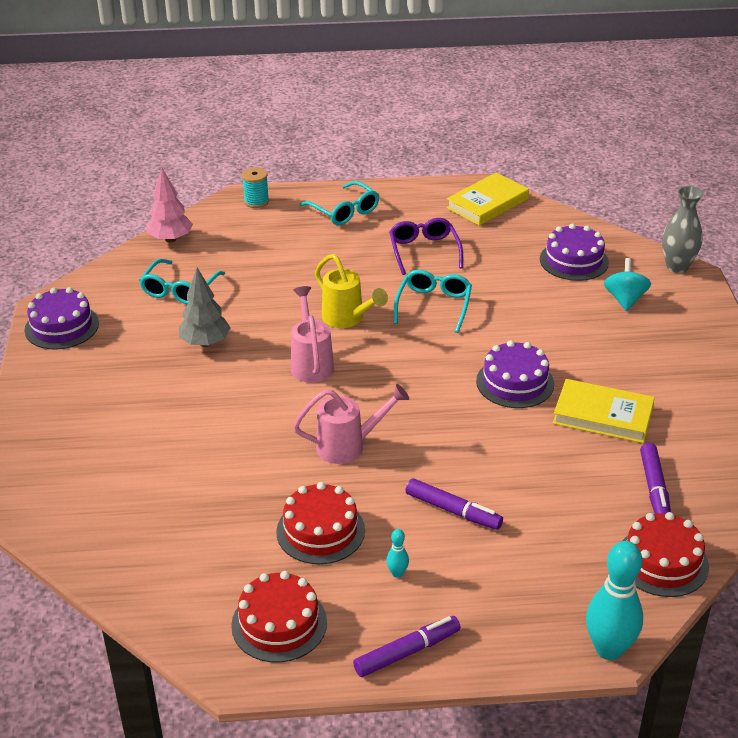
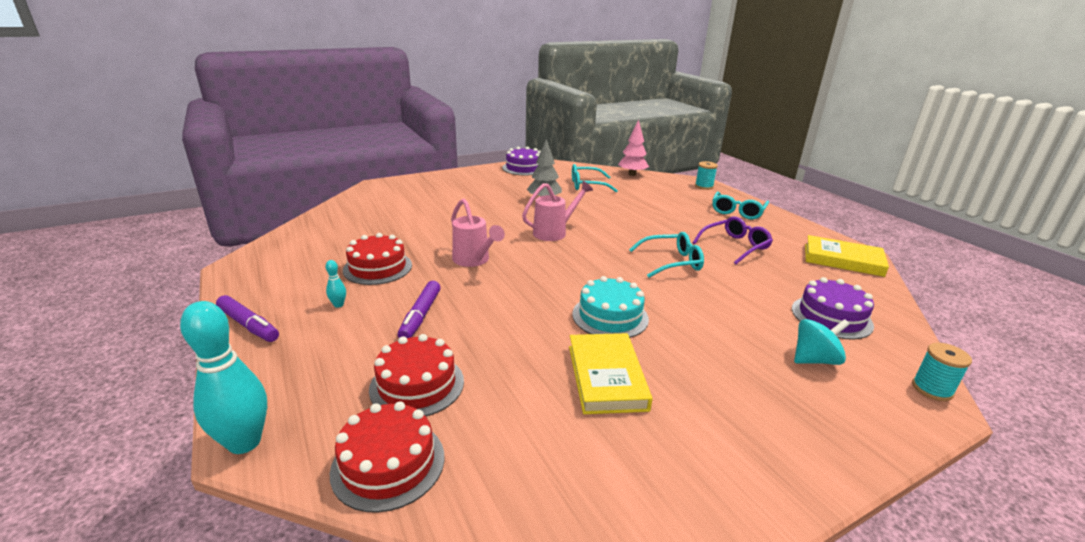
camera: 65 degrees right, 10 degrees down
(279, 623) = (280, 271): red cake -> red cake (417, 385)
(347, 319) = (616, 234): yellow watering can -> none
(515, 382) = (610, 316): purple cake -> turquoise cake
(654, 489) = (510, 436): purple marker -> none
(677, 266) = (932, 389): grey vase -> turquoise spool

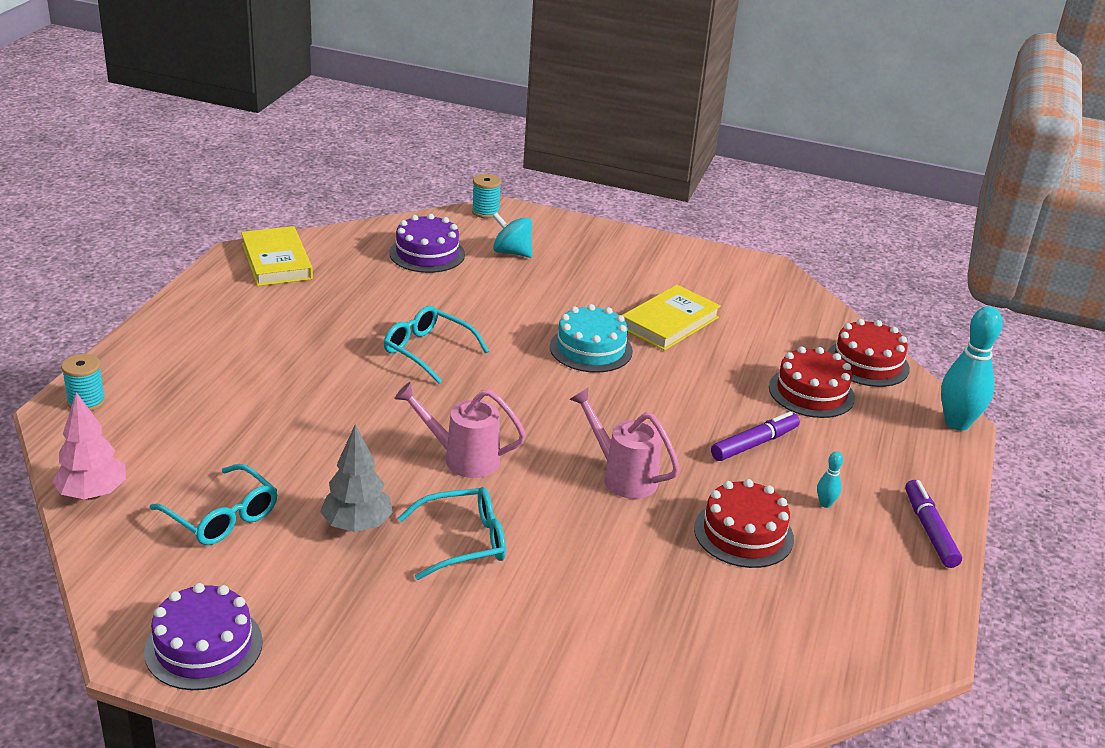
camera: 135 degrees left, 5 degrees up
(474, 261) = (622, 476): pink watering can -> pink watering can turned 60 degrees counterclockwise
(734, 246) = (324, 325): purple glasses -> none
(737, 211) = (185, 348): turquoise glasses -> turquoise glasses (463, 542)

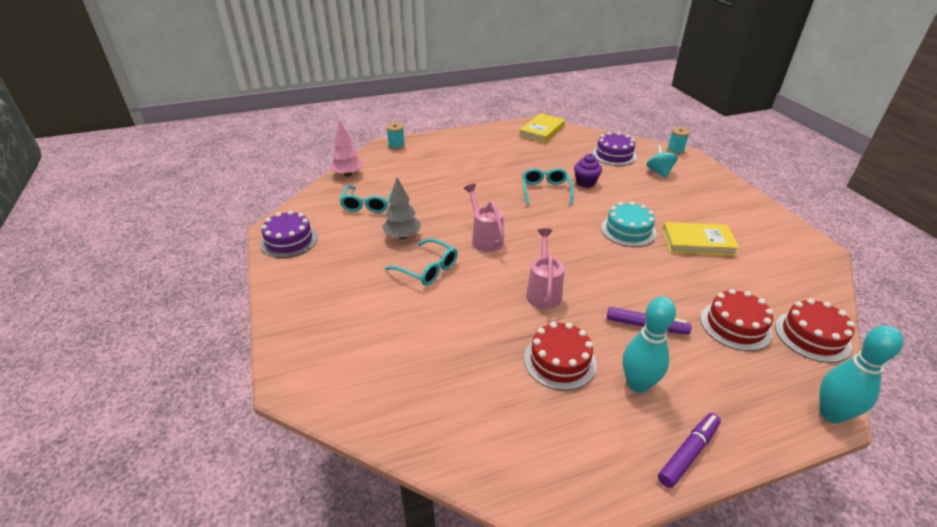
camera: 55 degrees right, 5 degrees up
(455, 312) = (585, 182): none -> purple cupcake
(825, 504) = (637, 384): turquoise bowling pin -> turquoise bowling pin, size x2.30

